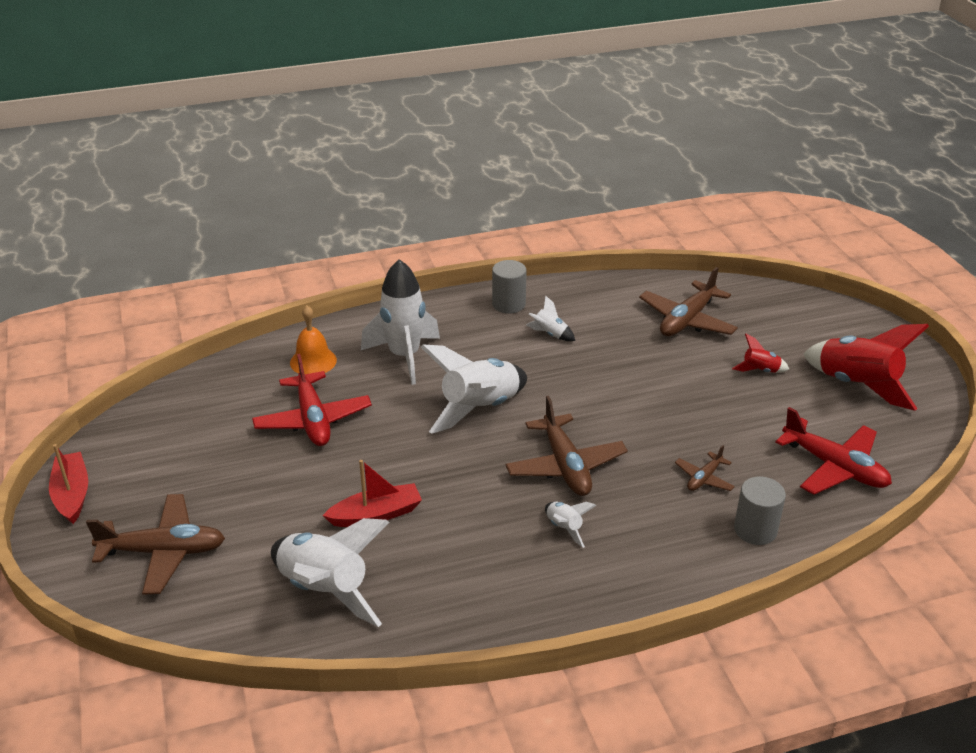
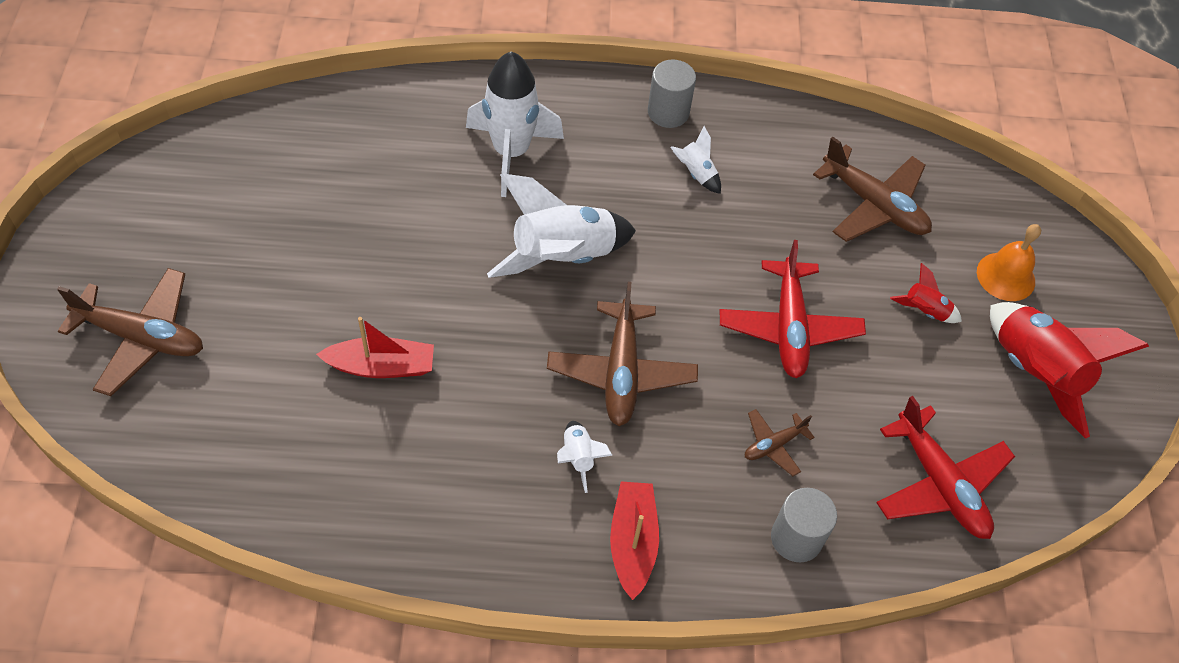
camera: 15 degrees right, 20 degrees up
(72, 494) = (79, 229): red boat -> red boat (632, 542)
(313, 361) = (406, 127): orange bell -> orange bell (1005, 276)
(313, 419) = (370, 211): red plane -> red plane (789, 327)
(325, 590) = (285, 447): white rocket -> none
(687, 320) = (874, 205): brown plane -> brown plane turned 105 degrees counterclockwise

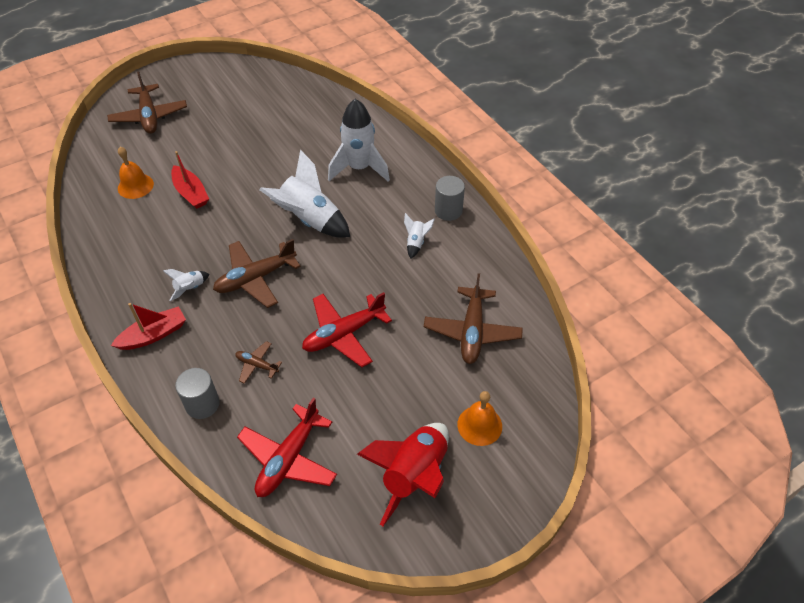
camera: 60 degrees right, 5 degrees down
(297, 430) = (135, 186): none -> orange bell
(924, 311) = (412, 393): red rocket -> none

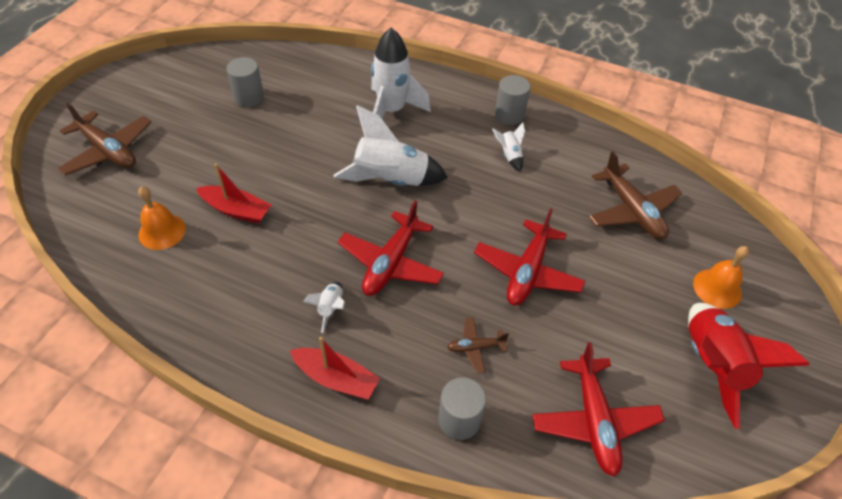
camera: 35 degrees left, 0 degrees up
(153, 335) = (336, 378): red boat -> red boat turned 90 degrees clockwise
(256, 278) = (391, 263): brown plane -> red plane
(268, 115) = (249, 97): none -> grey cylinder

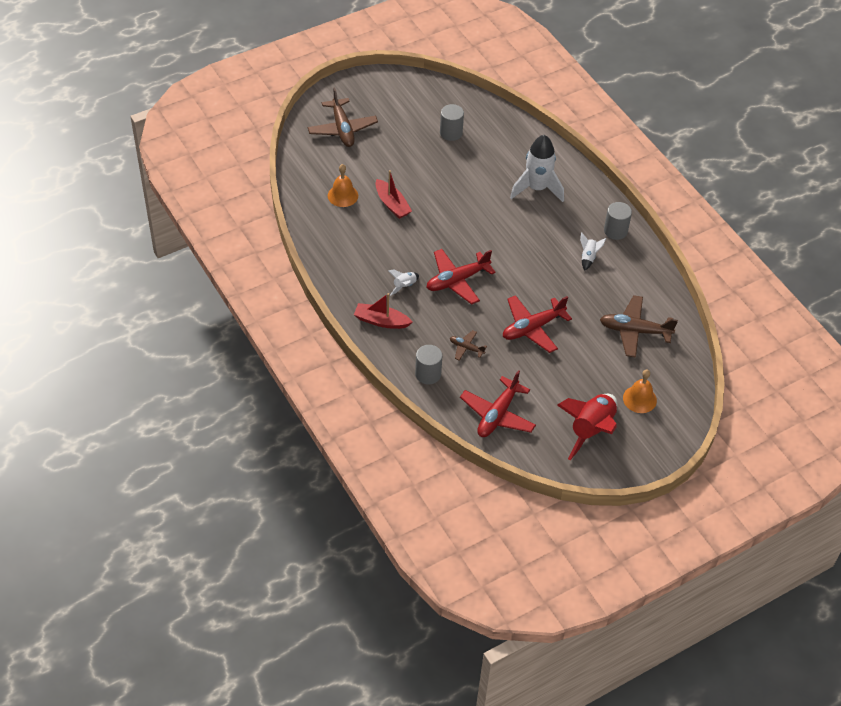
camera: 35 degrees right, 0 degrees up
(336, 378) = (381, 321): red boat -> red boat turned 135 degrees clockwise
(390, 180) = (497, 233): white rocket -> none
(632, 210) = (634, 331): brown plane -> brown plane turned 90 degrees clockwise

